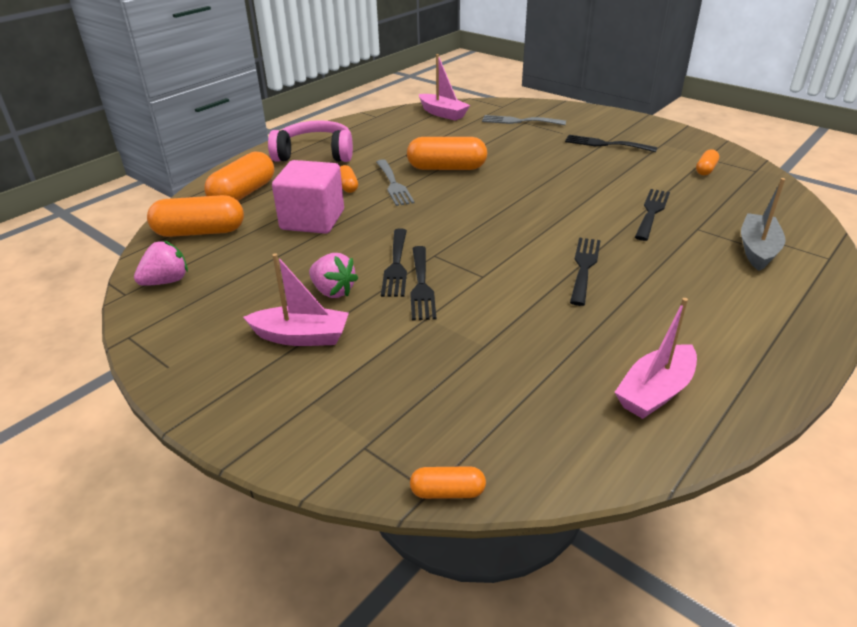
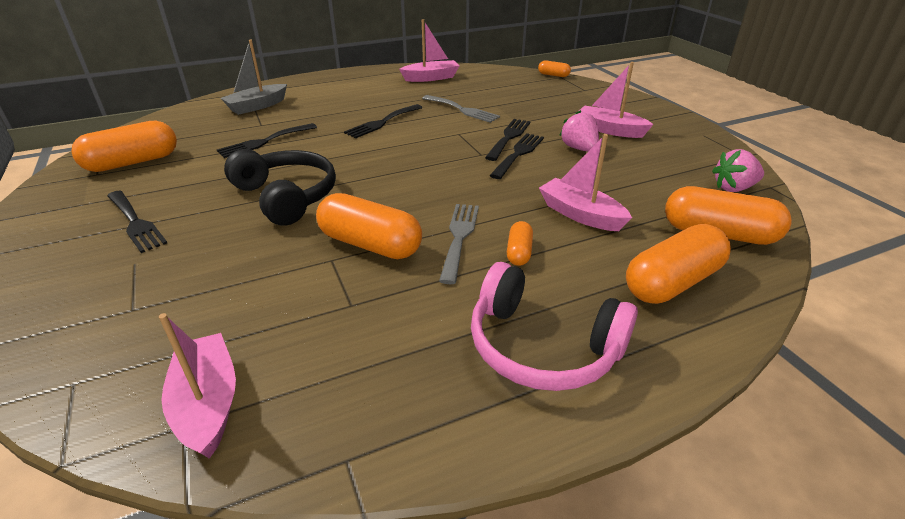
camera: 155 degrees left, 0 degrees up
(312, 220) = (580, 214): pink cube -> pink boat
(519, 121) = (135, 315): grey fork -> grey fork (462, 110)
(545, 178) = (286, 197): none -> black headphones
(705, 169) = (133, 162): orange capsule -> orange capsule, size x1.99

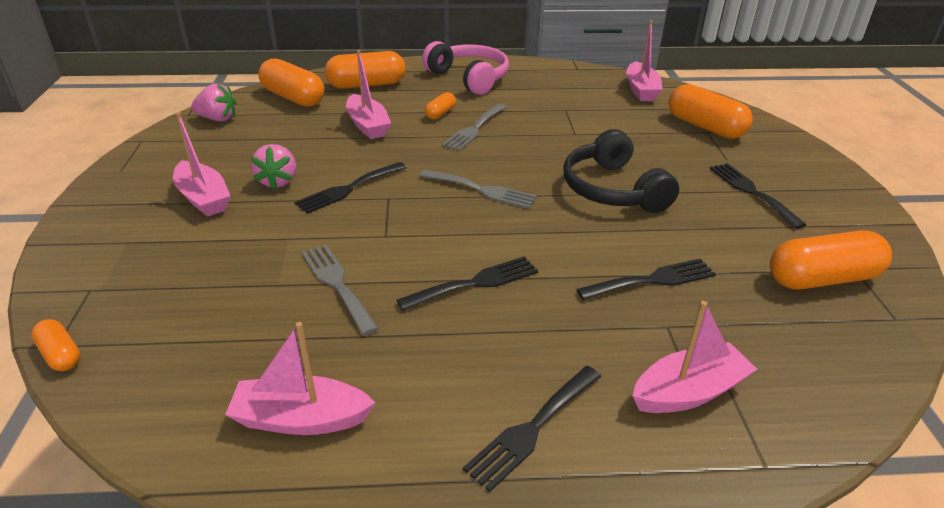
camera: 160 degrees left, 0 degrees up
(257, 106) = (688, 392): grey boat -> pink boat
(370, 244) = (543, 137): orange capsule -> orange capsule (705, 127)
(409, 173) = (482, 190): none -> grey fork
(509, 137) = (332, 214): black fork -> black fork (532, 429)

